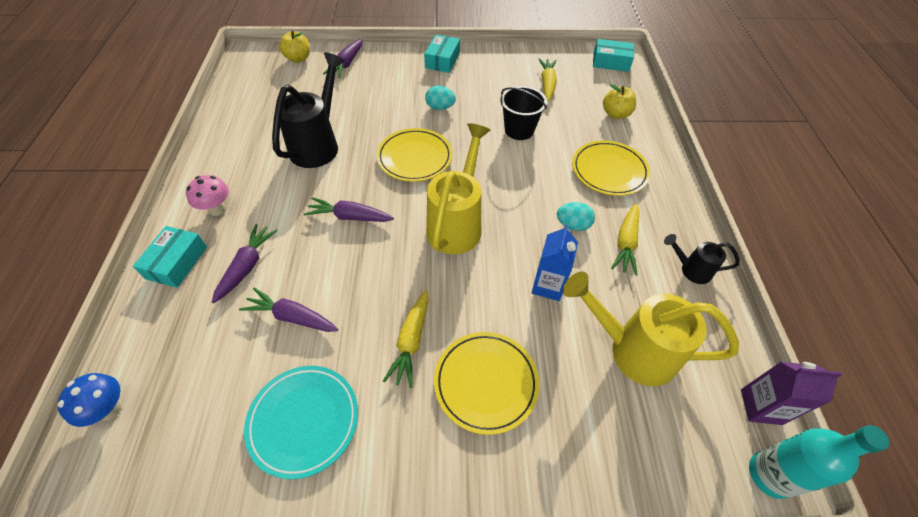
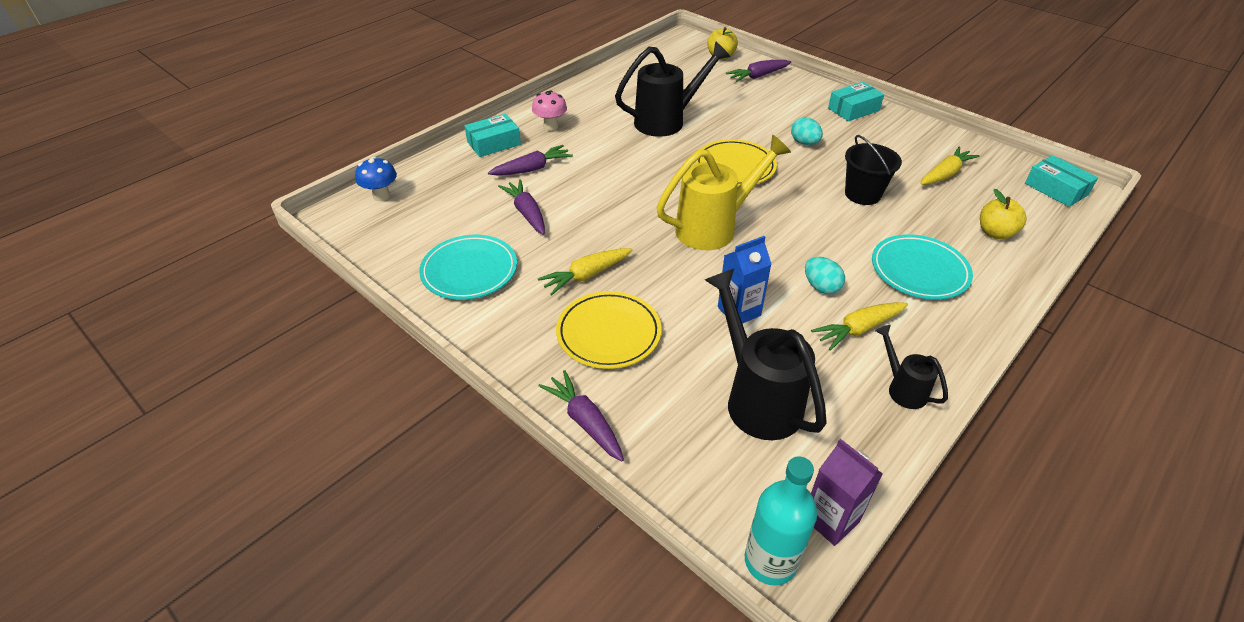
camera: 45 degrees right, 10 degrees down
(349, 217) = (634, 178): purple carrot -> purple carrot (585, 421)
(609, 171) = (919, 271): yellow plate -> turquoise plate
(632, 350) = (757, 398): yellow watering can -> black watering can

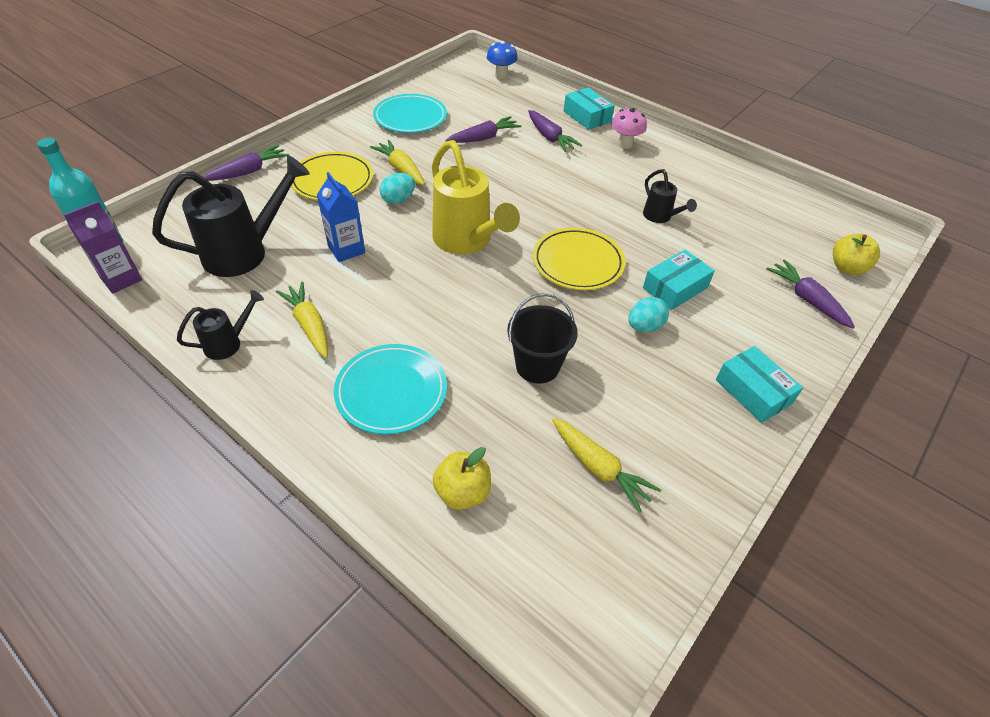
camera: 85 degrees right, 5 degrees up
(667, 121) = (660, 217): black watering can -> black watering can, size x0.51
(821, 287) = (373, 306): turquoise egg -> turquoise egg (398, 200)
(1056, 189) = (582, 620): turquoise box -> turquoise box (675, 287)

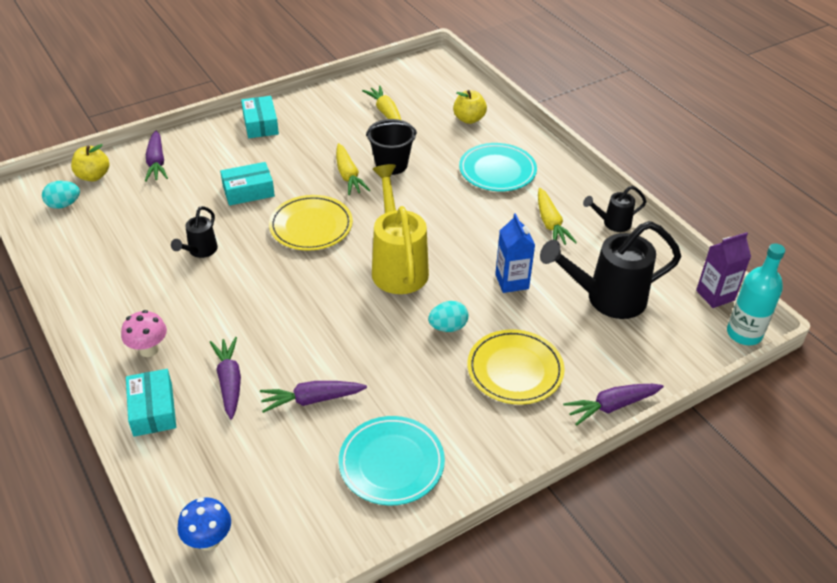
camera: 160 degrees left, 5 degrees down
(401, 169) = (432, 370): yellow carrot -> yellow carrot (348, 176)
(644, 326) = (297, 171): turquoise egg -> turquoise egg (64, 205)
(660, 217) = (200, 251): black watering can -> black watering can turned 150 degrees counterclockwise

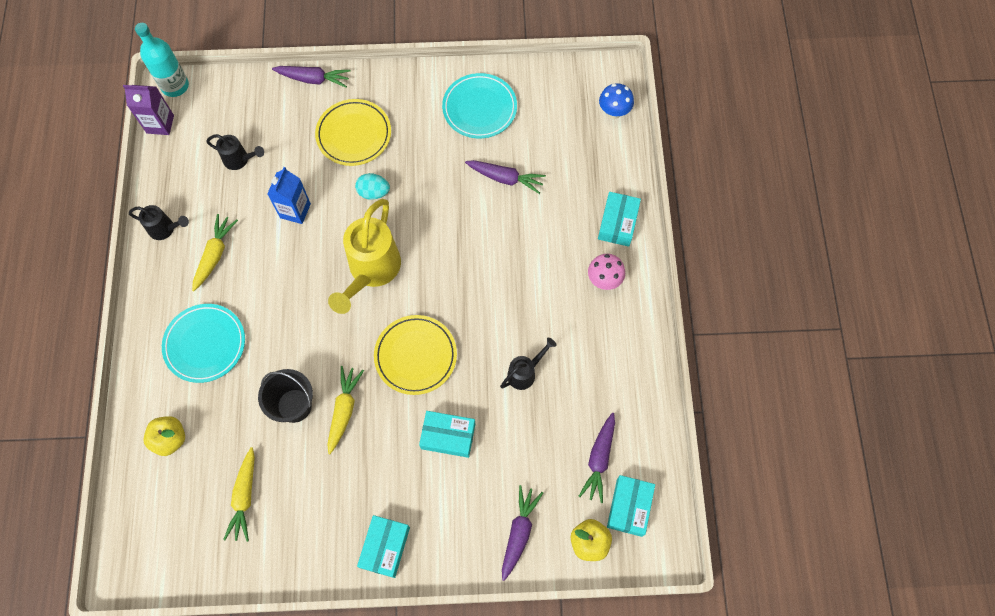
camera: 150 degrees left, 25 degrees up
(64, 205) = (629, 507): turquoise egg -> turquoise box
(229, 382) = (555, 221): purple carrot -> purple carrot (599, 459)
(606, 299) = (240, 160): black watering can -> black watering can, size x0.51

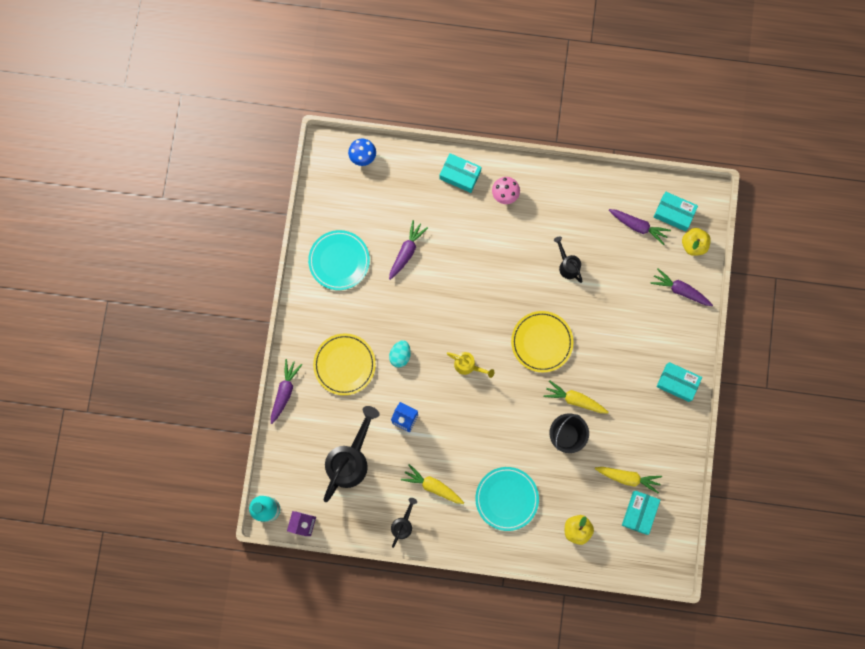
camera: 80 degrees left, 10 degrees up
(240, 160) = (351, 459): black watering can -> black watering can, size x1.96
(371, 271) = (468, 366): yellow watering can -> yellow watering can, size x0.51
(448, 436) = (605, 328): turquoise box -> turquoise box (639, 512)

